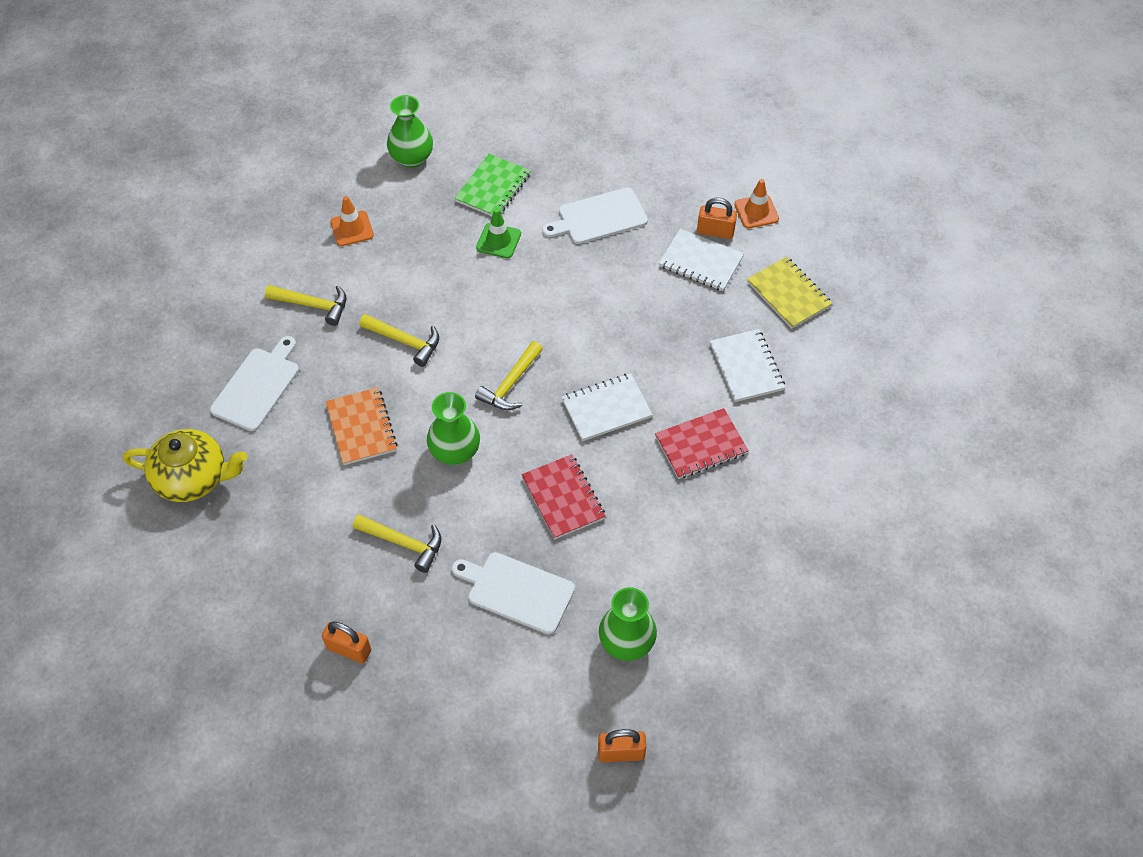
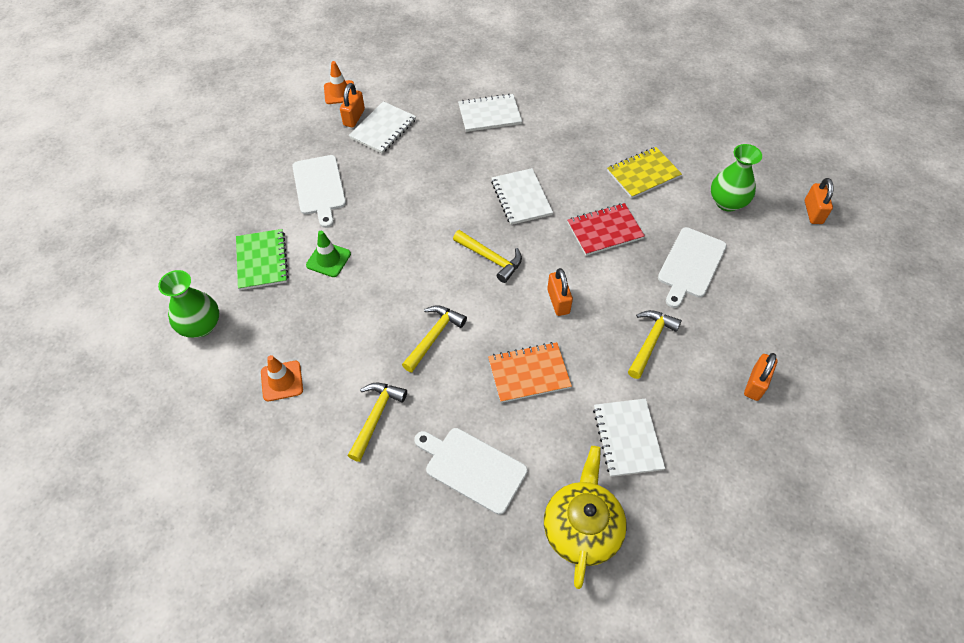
camera: 85 degrees left, 0 degrees up
(285, 518) = (627, 438): none -> white notebook
(455, 451) = (558, 301): green vase -> orange padlock
(493, 188) = (262, 260): green notebook -> green notebook turned 45 degrees clockwise
(701, 445) = (558, 146): red notebook -> none
(788, 294) = (425, 85): yellow notebook -> yellow notebook (643, 174)

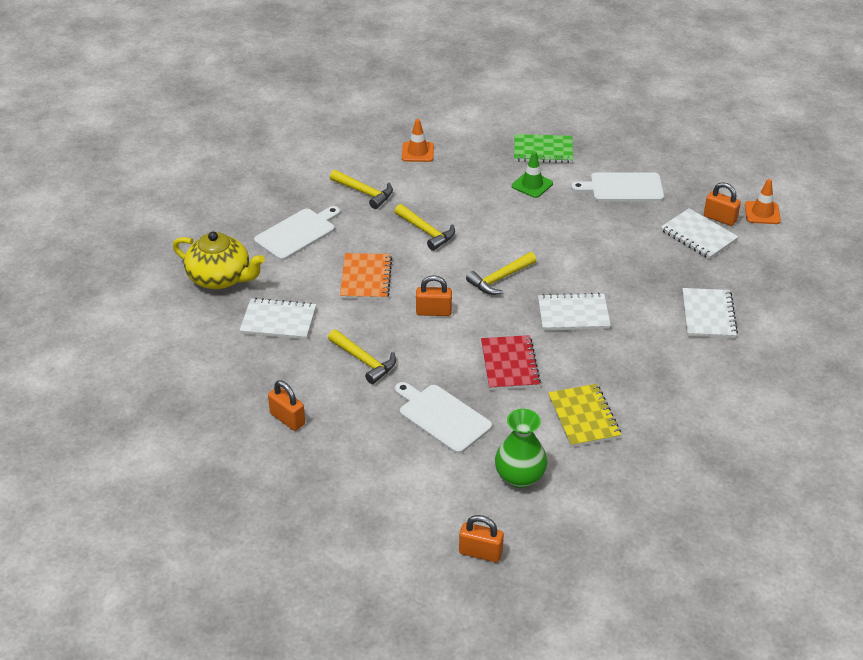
camera: 105 degrees right, 15 degrees down
(201, 326) = (485, 119): green vase -> none

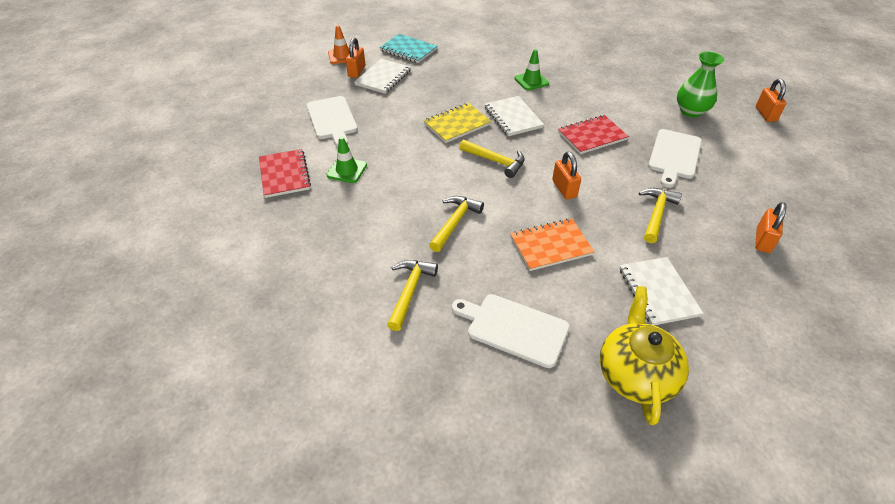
camera: 110 degrees left, 5 degrees up
(417, 152) = (312, 267): orange traffic cone -> none
(543, 150) = (284, 174): green notebook -> red notebook
(584, 417) = (614, 96): yellow notebook -> yellow notebook (457, 124)
(648, 354) = (531, 81): none -> green traffic cone
(708, 315) = (473, 64): white notebook -> none
(763, 268) = (408, 50): none -> turquoise notebook

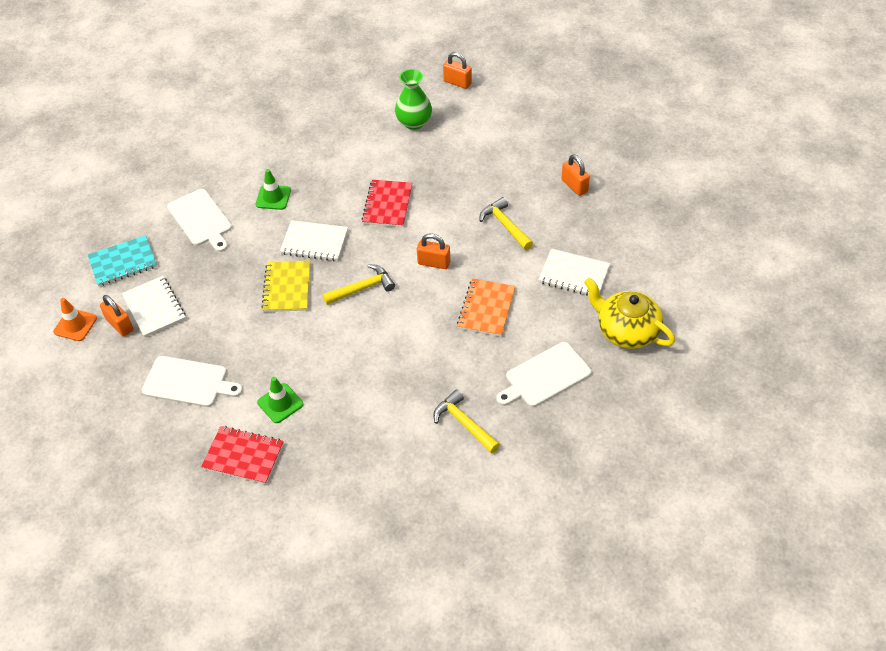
camera: 55 degrees left, 5 degrees up
(455, 222) = (413, 356): yellow hammer -> none
(674, 156) = (455, 171): white cutting board -> white cutting board (201, 219)

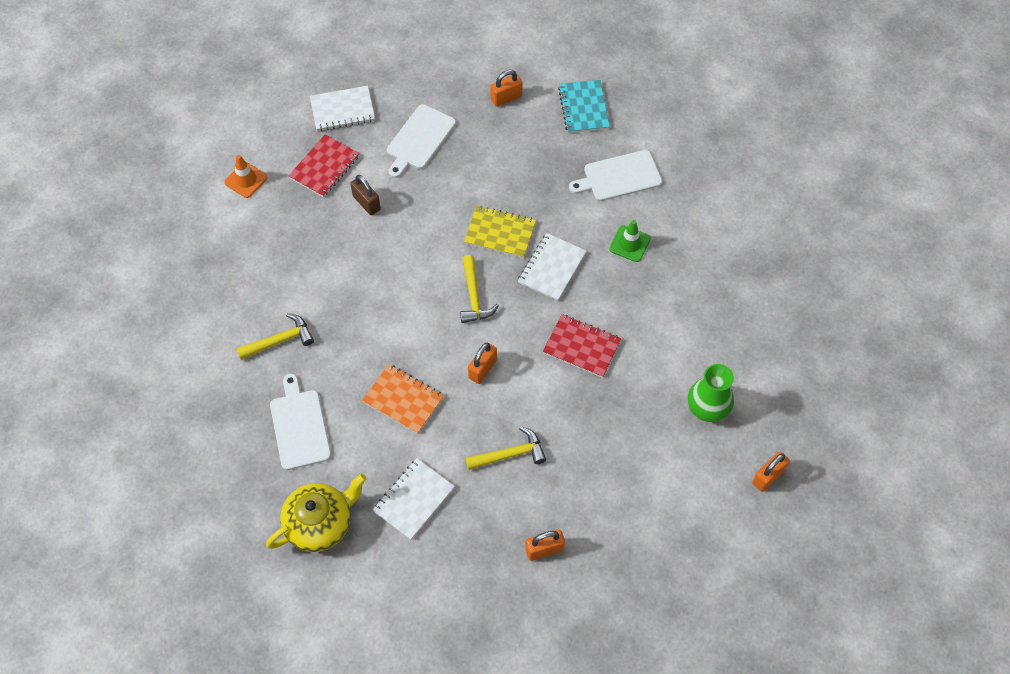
camera: 105 degrees right, 10 degrees up
(75, 325) = (519, 66): orange traffic cone -> orange traffic cone (246, 180)
(154, 308) = (516, 125): white notebook -> white notebook (342, 110)
(280, 403) = (366, 203): green traffic cone -> brown padlock

